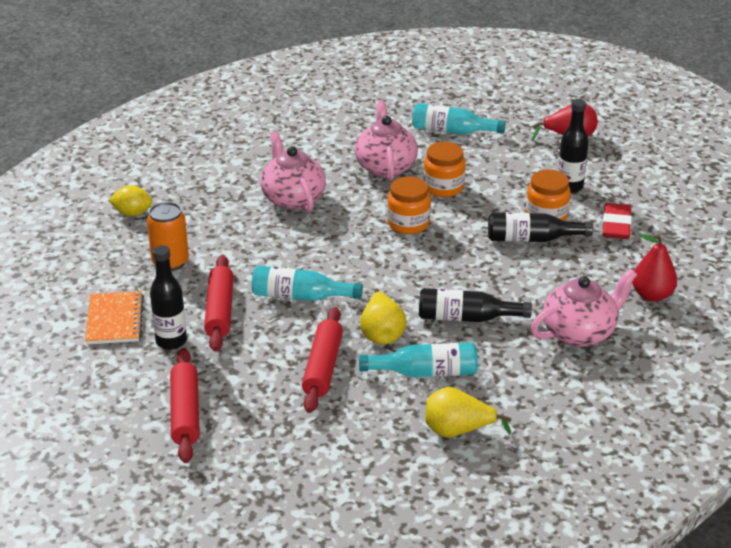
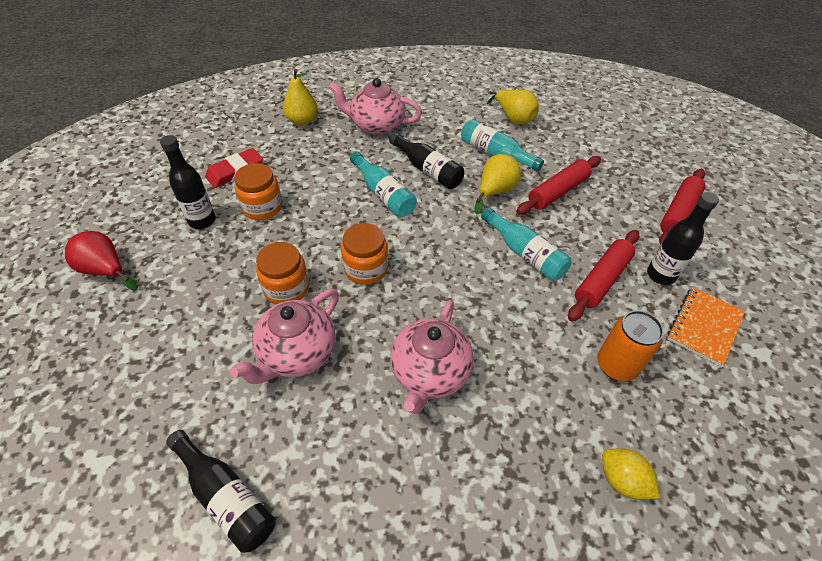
camera: 140 degrees left, 15 degrees up
(452, 131) = (170, 359): turquoise bottle -> turquoise bottle (384, 194)
(532, 239) = (302, 196): black bottle -> black bottle (226, 497)
(652, 295) = (302, 121): red pear -> yellow pear

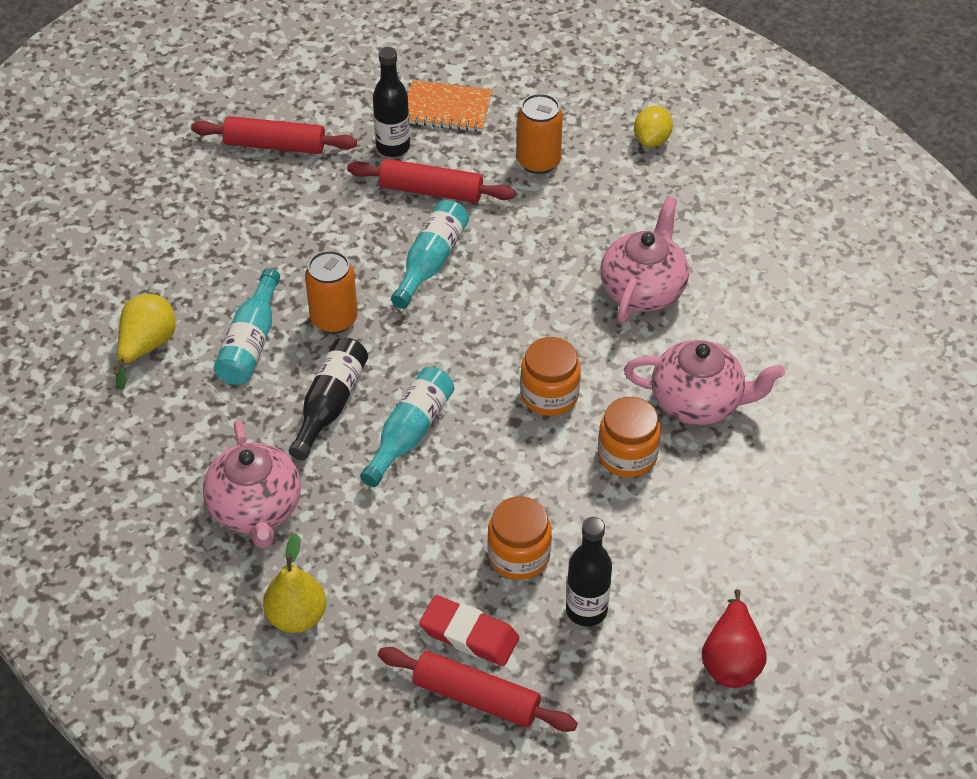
camera: 115 degrees left, 0 degrees up
(226, 497) = (859, 379): black bottle -> none
(430, 373) = (643, 289): pink teapot -> pink teapot turned 60 degrees counterclockwise
(495, 191) = (334, 319): yellow pear -> orange can
(558, 192) = (298, 258): red rolling pin -> red rolling pin (476, 697)

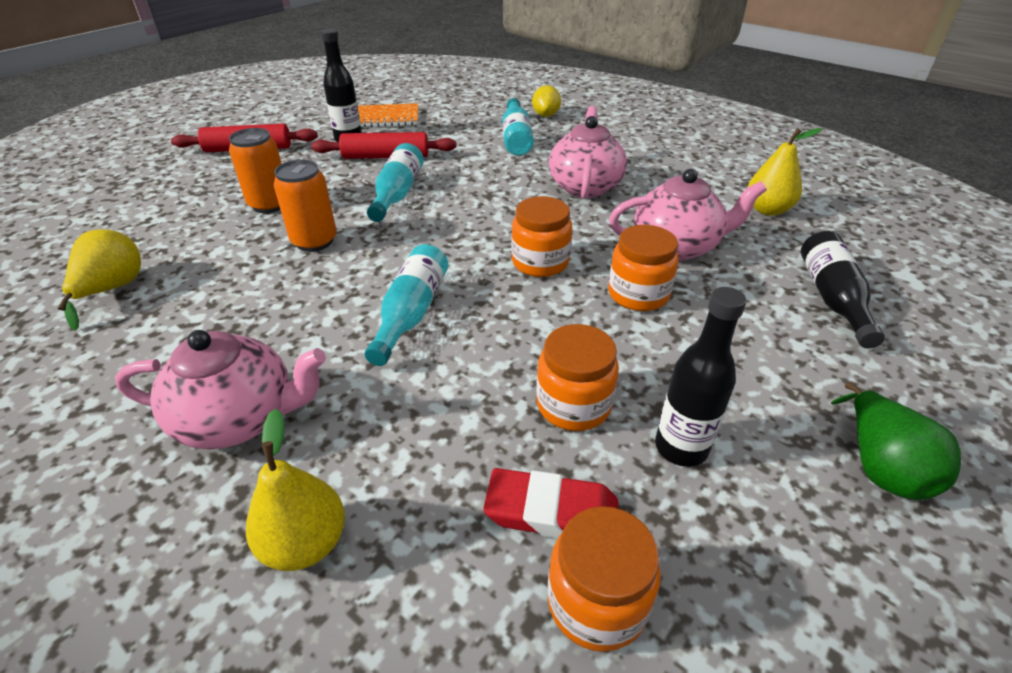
camera: 15 degrees left, 10 degrees down
(251, 342) = (229, 269): turquoise bottle -> turquoise bottle (516, 138)
(256, 509) = (239, 418): pink teapot -> pink teapot turned 60 degrees counterclockwise
(330, 404) = (320, 304): black bottle -> black bottle (832, 298)
(476, 697) = (596, 602): red rolling pin -> orange jar
(538, 161) = (466, 133): orange can -> orange can (269, 204)
(731, 659) = (880, 466): red pear -> green pear
(829, 369) = (767, 210): none -> yellow pear

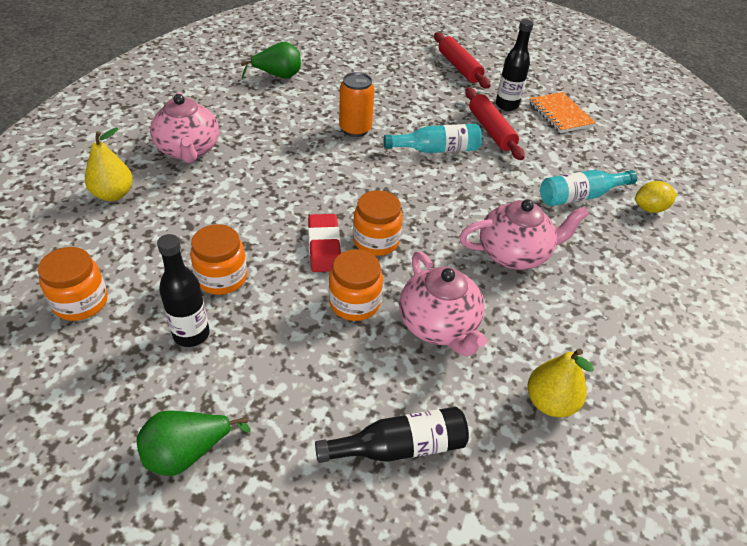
camera: 70 degrees right, 5 degrees up
(112, 290) = (278, 76): yellow pear -> green pear
(269, 204) = (390, 99): orange can -> none
(411, 313) = (292, 189): turquoise bottle -> none
(551, 511) = (136, 278): red eraser -> red eraser (324, 246)

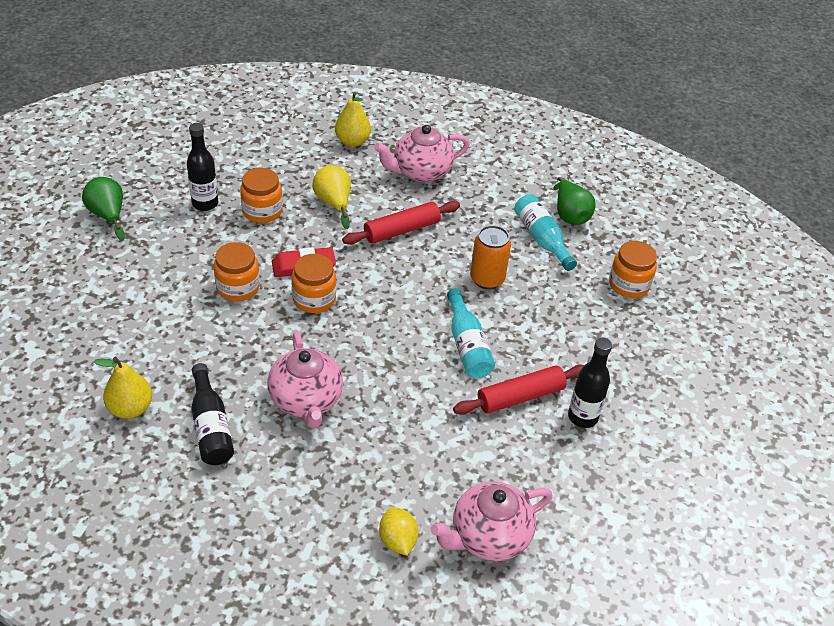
camera: 85 degrees right, 0 degrees up
(81, 302) = (235, 148): orange jar -> orange jar (629, 285)
(223, 217) = (333, 203): none -> yellow pear
(399, 447) = (100, 316): black bottle -> black bottle (211, 426)
(439, 325) = (213, 340): pink teapot -> pink teapot (489, 536)
(459, 67) = (659, 373): red rolling pin -> red rolling pin (401, 230)
(560, 114) = (581, 474): orange notebook -> none
(580, 196) = (408, 471): turquoise bottle -> turquoise bottle (542, 239)

